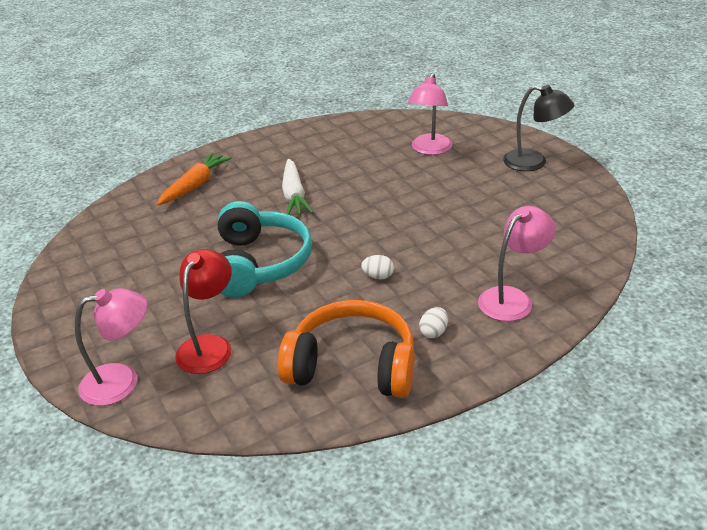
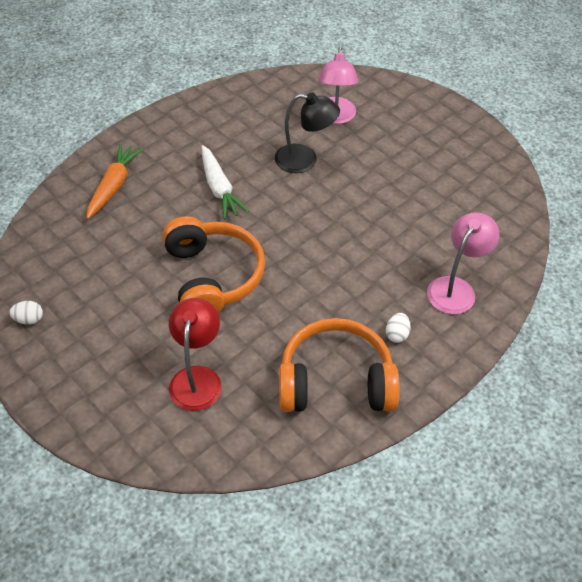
camera: 15 degrees left, 15 degrees up
(122, 381) = (128, 429): pink lamp -> none
(259, 264) = (213, 277): turquoise headphones -> orange headphones
(378, 276) = (330, 278): white egg -> white egg (29, 319)
(534, 162) = (438, 125): black lamp -> black lamp (305, 160)

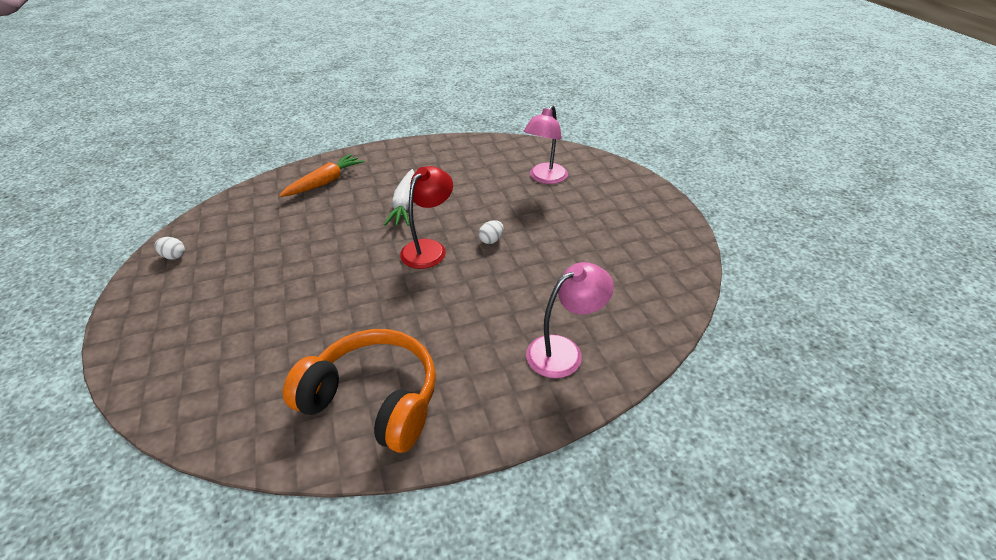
camera: 25 degrees right, 10 degrees down
(197, 378) = (253, 348): red lamp -> red lamp (429, 248)
(213, 277) = (341, 268): orange headphones -> none
(305, 160) = (493, 202): black lamp -> none
(397, 334) = (469, 375): white egg -> white egg (491, 240)

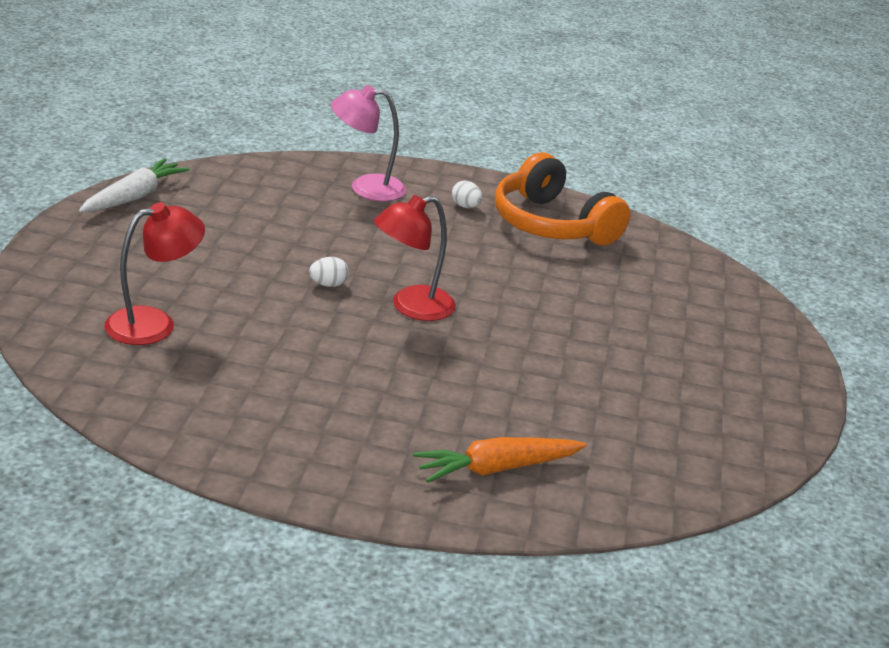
camera: 155 degrees left, 10 degrees down
(174, 256) = (754, 435): white egg -> white egg (465, 206)
(404, 205) = (396, 373): white carrot -> white carrot (134, 197)
(545, 178) = (154, 323): pink lamp -> red lamp

